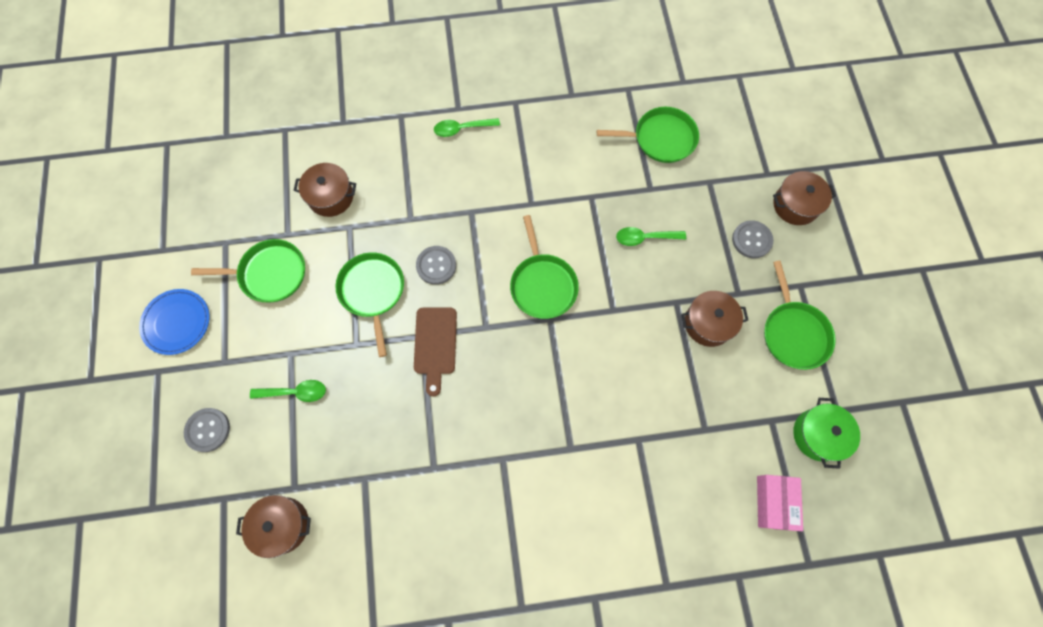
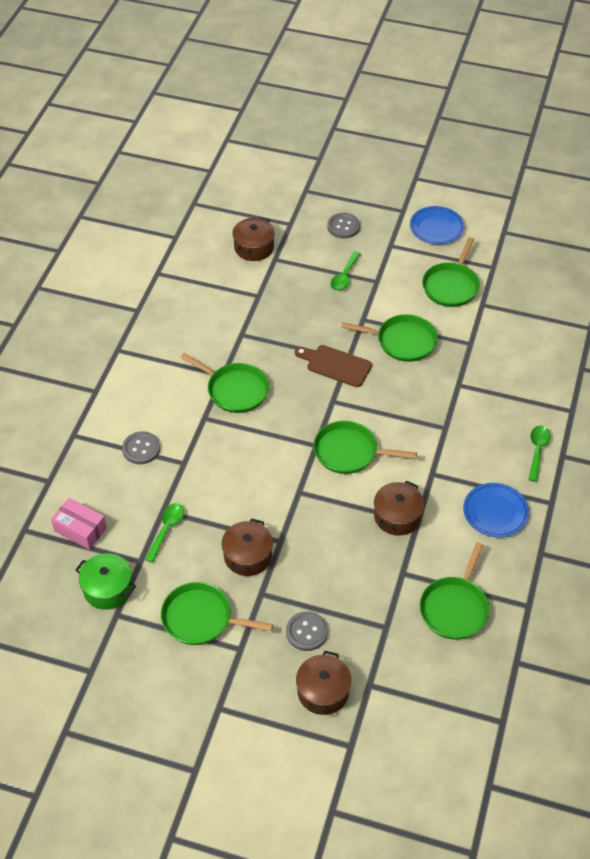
camera: 115 degrees right, 20 degrees down
(331, 196) = (506, 340): brown pot -> brown pot (397, 516)
(436, 265) = (405, 387): grey button -> grey button (141, 449)
(517, 435) = (235, 390): none -> green pan
(547, 140) = (495, 512): none -> blue plate
(644, 238) = (354, 545): green spoon -> green spoon (166, 530)

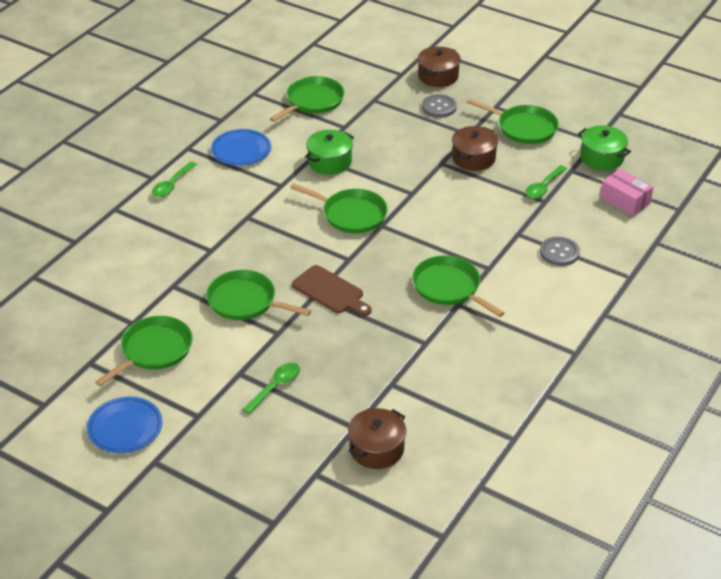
camera: 165 degrees left, 10 degrees down
(343, 227) = (245, 455): grey button -> none
(397, 516) = (329, 162): brown pot -> green pot

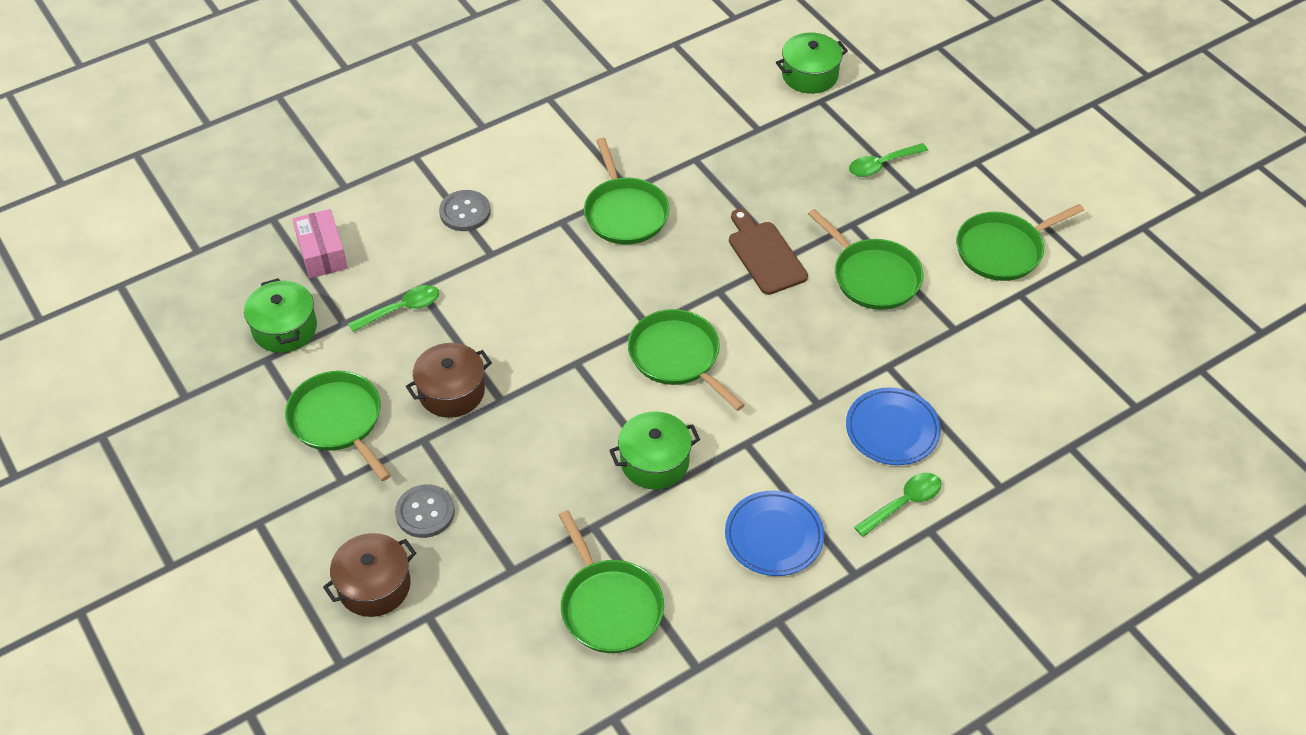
camera: 155 degrees left, 10 degrees up
(125, 428) = (1057, 174): blue plate -> blue plate (892, 429)
(313, 101) = (609, 606): green pan -> green pan turned 90 degrees counterclockwise
(376, 449) = (809, 75): brown pot -> green pot

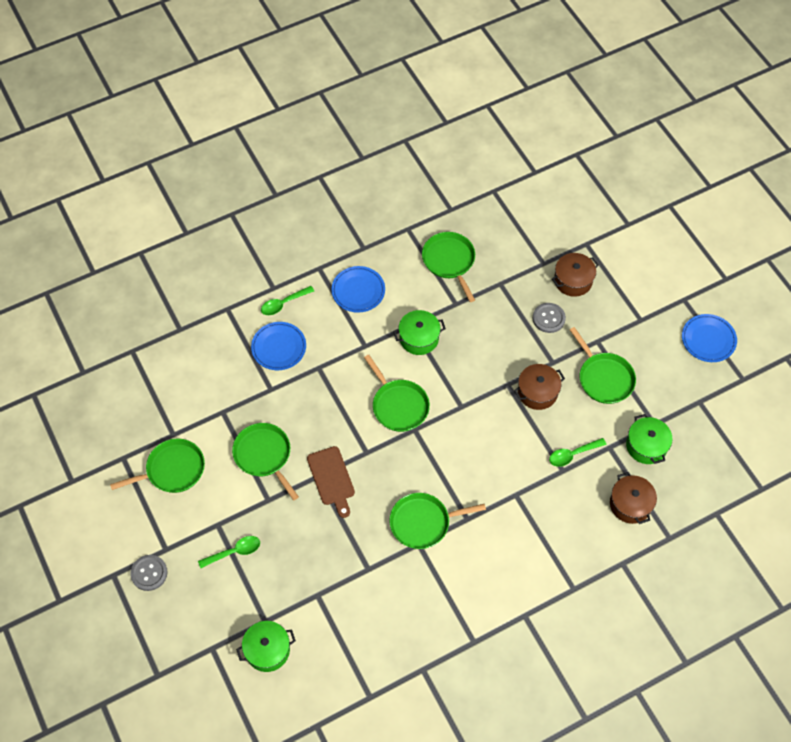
camera: 175 degrees left, 10 degrees up
(144, 496) = (708, 339): none -> blue plate
(322, 253) = (630, 504): pink box -> brown pot
(465, 212) = (535, 532): grey button -> grey button (149, 573)
(625, 213) = (423, 522): green pan -> green pan turned 90 degrees counterclockwise

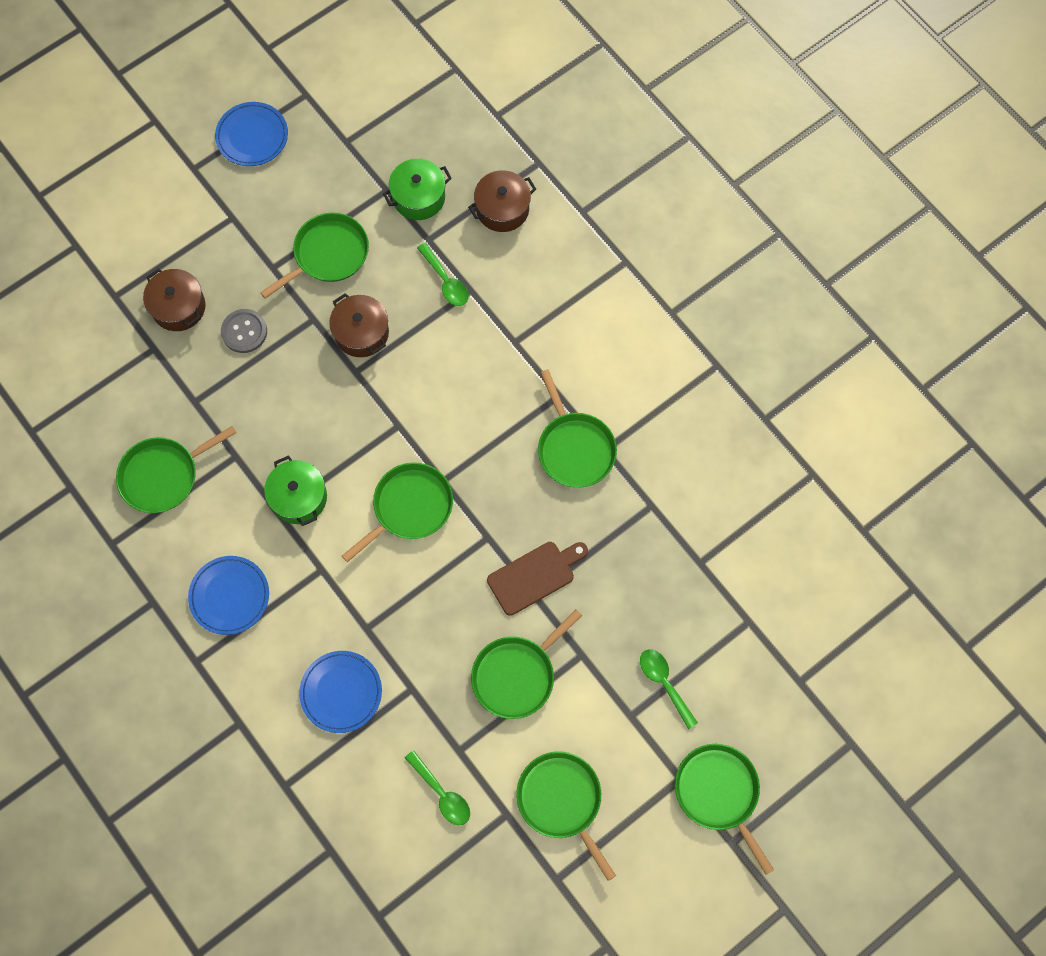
camera: 100 degrees left, 10 degrees up
(149, 573) = (718, 792): grey button -> green pan
(267, 650) = (785, 610): green pot -> none
(283, 303) = (265, 702): green spoon -> green spoon (442, 793)

